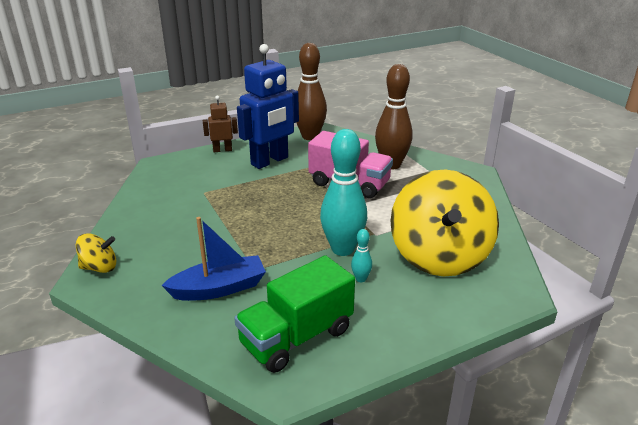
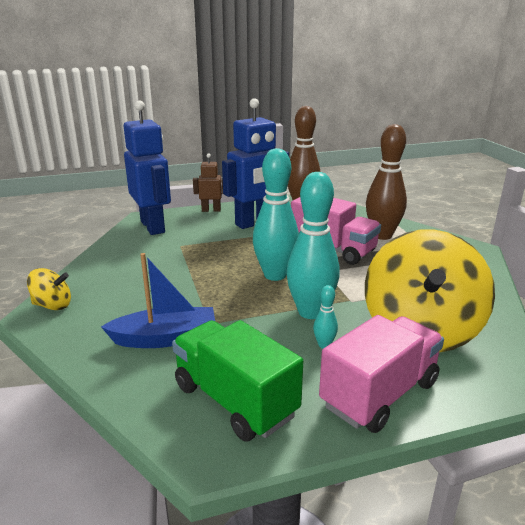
camera: 10 degrees right, 5 degrees down
(169, 173) = (153, 226): none -> blue robot
(297, 337) = (235, 400): green truck -> green truck turned 75 degrees clockwise
(302, 215) = (275, 275): none -> turquoise bowling pin
(414, 316) = (379, 394): none -> pink truck

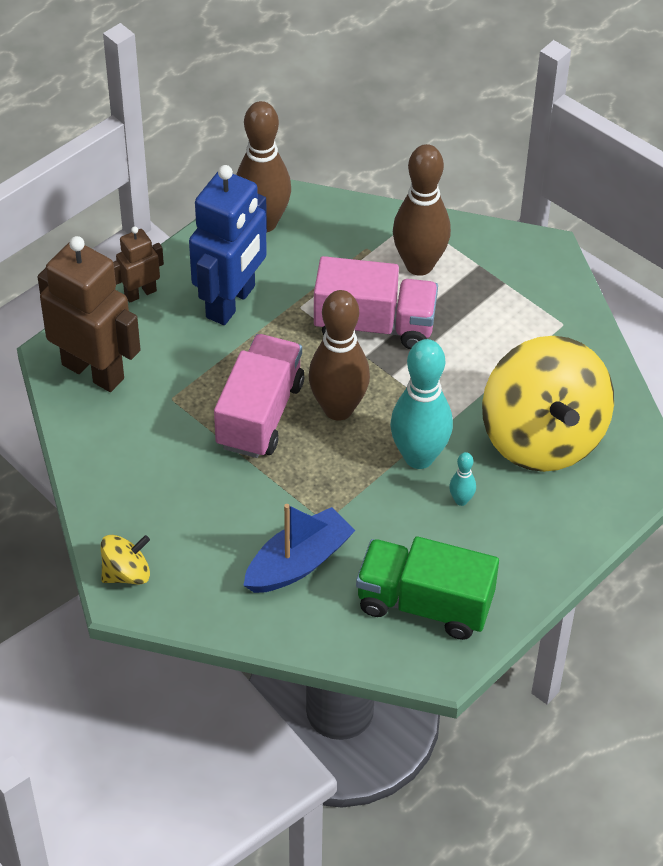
camera: 30 degrees left, 25 degrees up
(153, 226) = (93, 371): blue robot -> brown robot
(275, 275) = (338, 409): turquoise bowling pin -> brown bowling pin
(379, 394) = (542, 539): pink truck -> pink truck (260, 414)

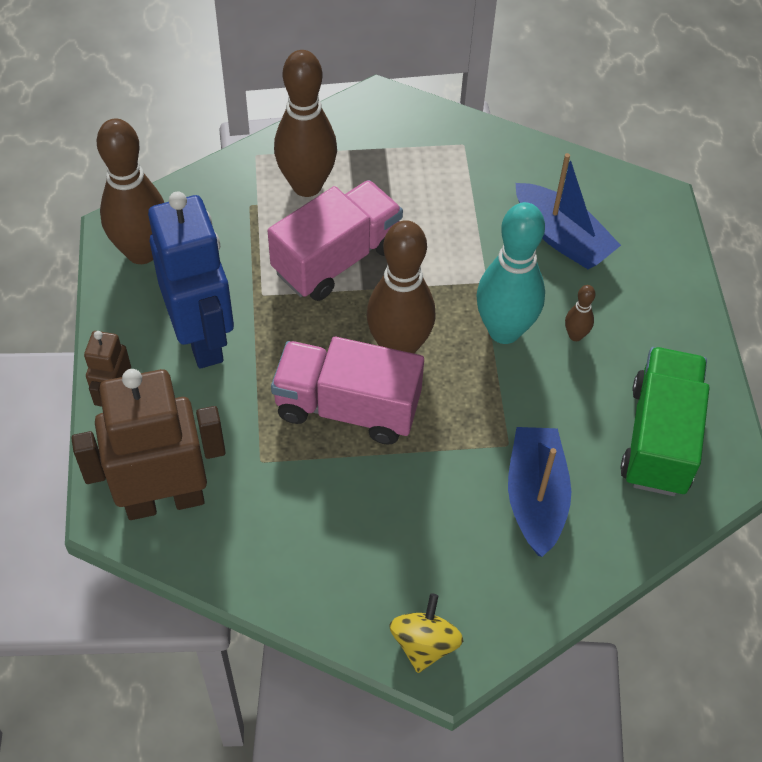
camera: 50 degrees left, 5 degrees up
(260, 414) = (347, 407): pink truck -> pink truck turned 45 degrees counterclockwise
(424, 604) = (659, 438): green truck -> green truck turned 135 degrees clockwise
(461, 500) = (575, 335): turquoise bowling pin -> brown bowling pin
(543, 436) = (562, 237): yellow spinning top -> blue boat

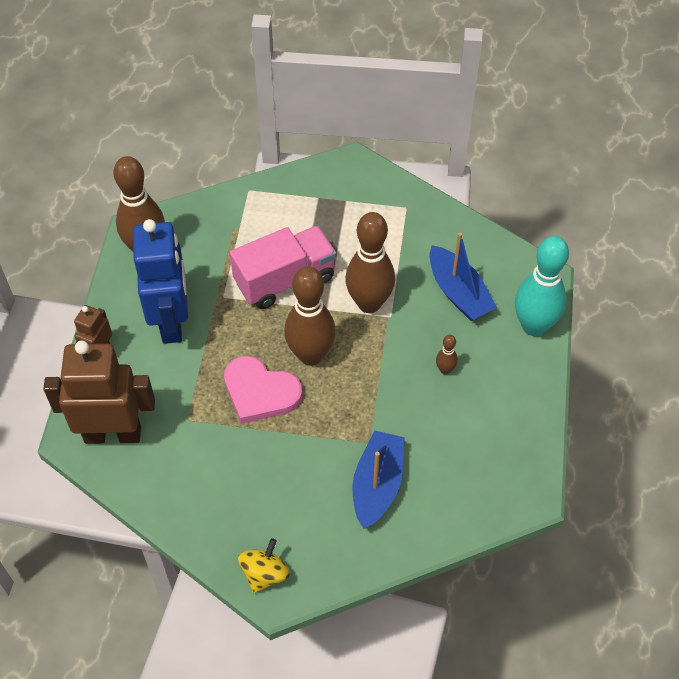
camera: 15 degrees right, 0 degrees up
(307, 185) = (279, 220): brown bowling pin -> brown bowling pin (369, 303)
(347, 407) = (260, 392): pink truck -> pink heart
(504, 330) = (392, 356): turquoise bowling pin -> turquoise bowling pin (533, 326)
(659, 438) = (484, 459): green truck -> none

